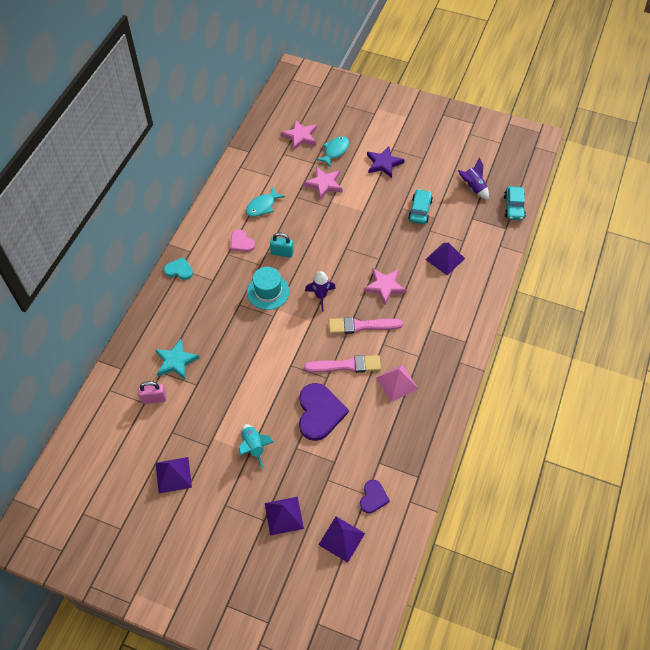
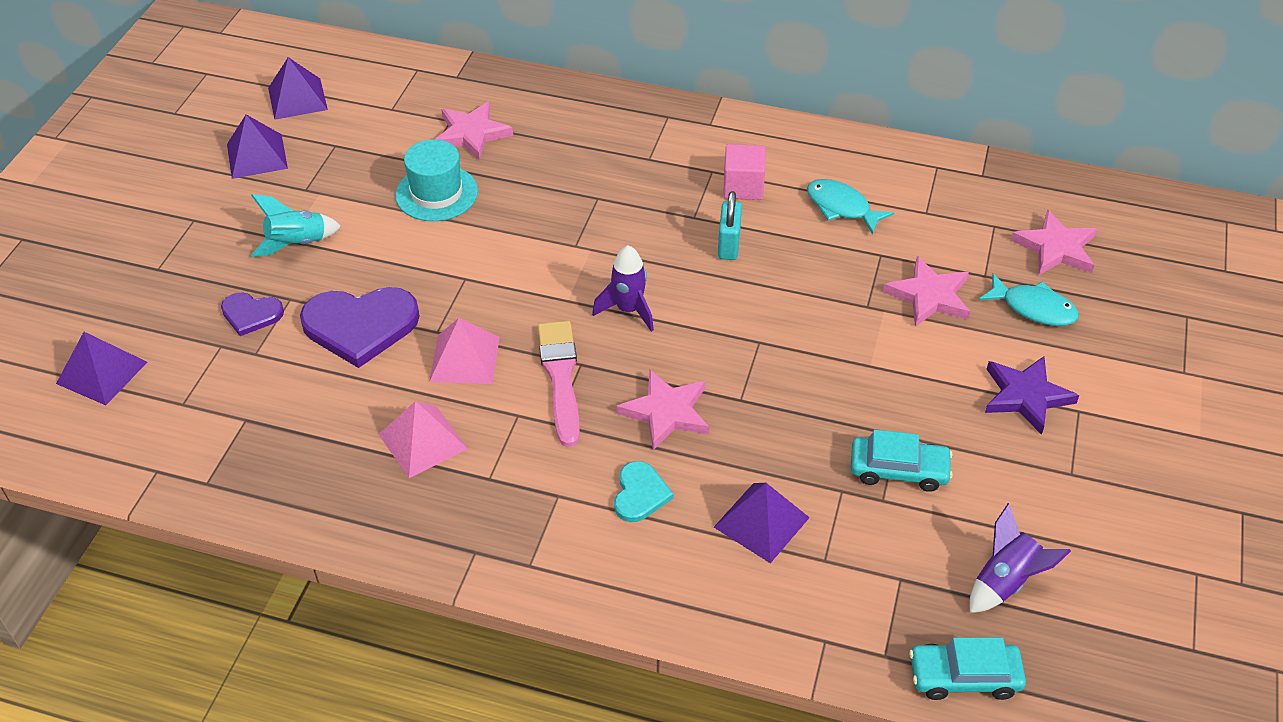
camera: 85 degrees right, 10 degrees down
(154, 398) = (399, 118): pink padlock -> none
(176, 361) = (472, 134): turquoise star -> pink star
(179, 270) = (665, 115): turquoise heart -> turquoise heart (640, 494)
(241, 242) = (743, 187): pink heart -> pink cube
(268, 292) = (630, 233): turquoise hat -> turquoise hat (436, 193)
(284, 516) = (161, 293): purple pyramid -> purple pyramid (297, 98)
(346, 365) = (464, 359): pink brush -> pink pyramid
(373, 497) = (174, 414): purple heart -> purple heart (251, 314)

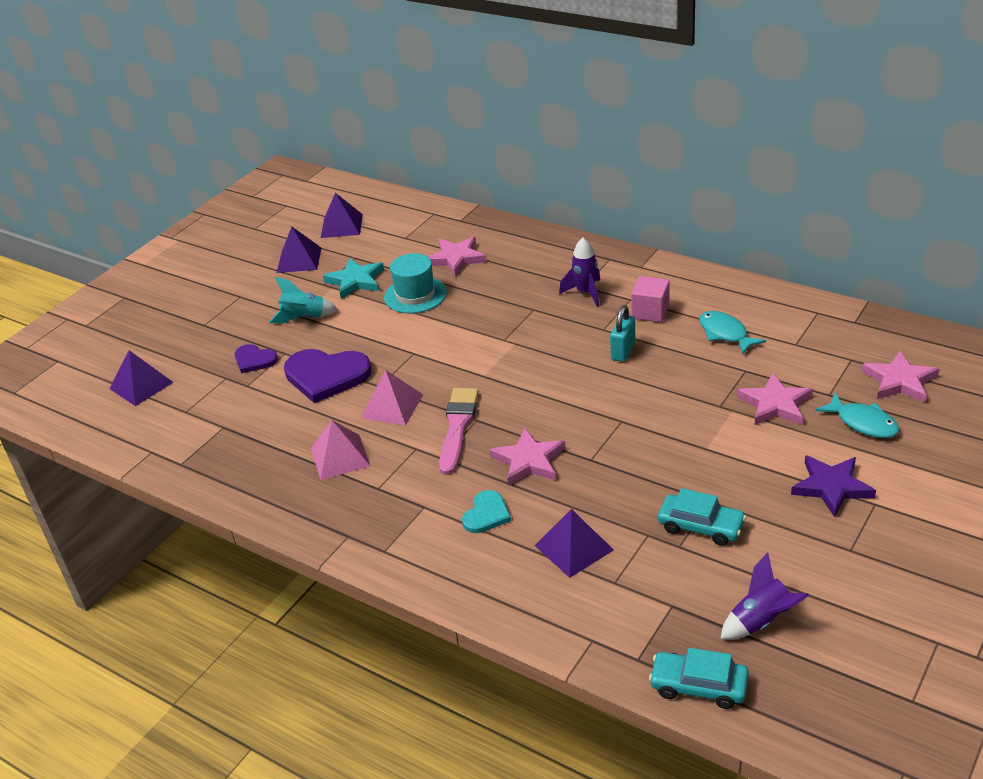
camera: 20 degrees right, 10 degrees down
(348, 180) = (355, 281): none -> turquoise star
(628, 310) = (527, 387): purple rocket -> purple rocket (585, 293)

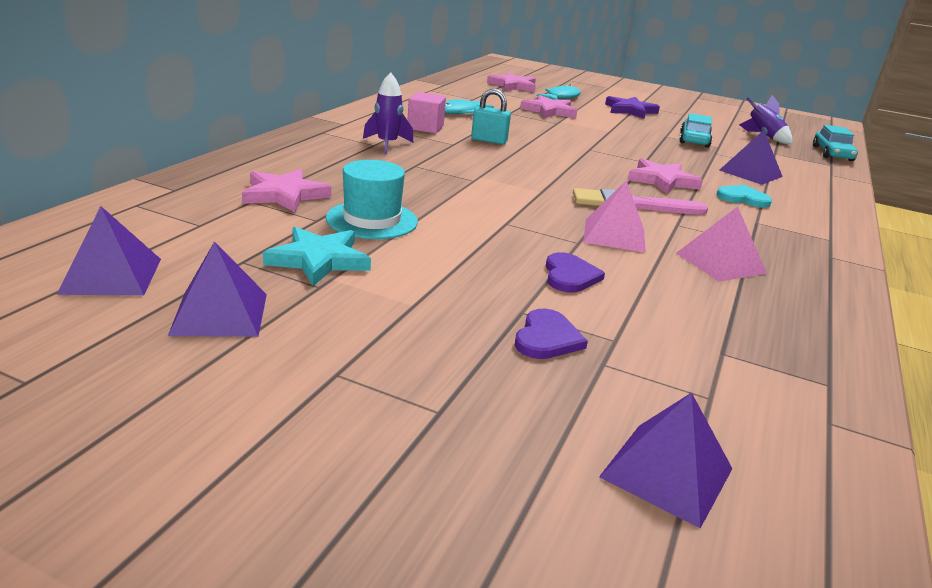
camera: 105 degrees left, 10 degrees down
(304, 318) = (424, 299): turquoise rocket -> none
(326, 376) = (570, 276): purple heart -> purple heart, size x0.54

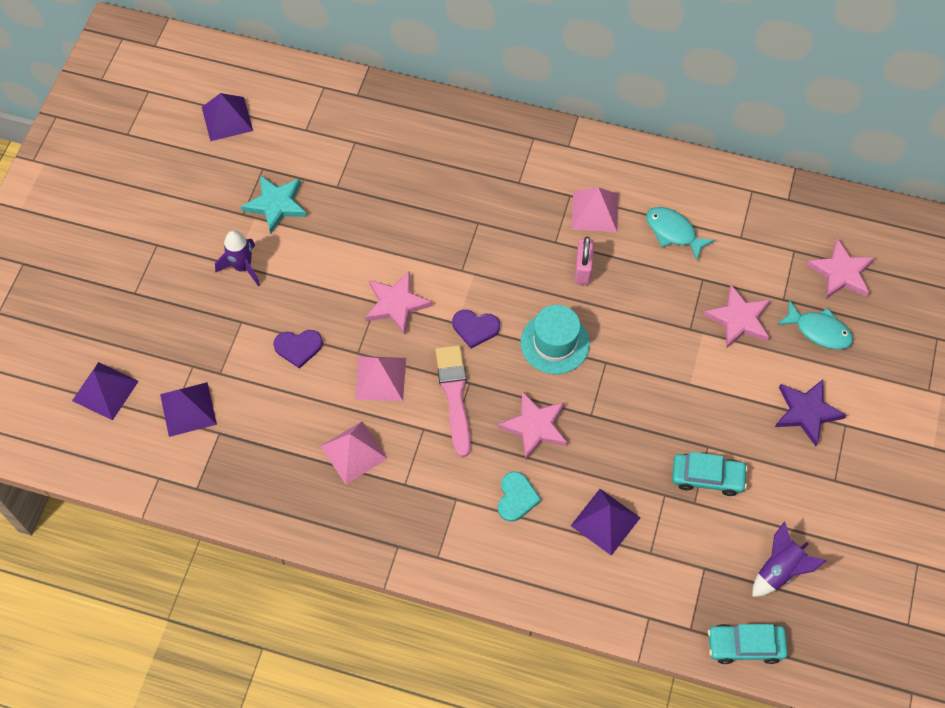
camera: 85 degrees right, 35 degrees up
(220, 314) = (200, 179): purple pyramid -> purple pyramid (188, 409)
(284, 195) = (373, 156): pink star -> pink star (396, 304)
(372, 220) = (348, 218): turquoise hat -> turquoise hat (555, 343)
(387, 144) = (523, 192): purple rocket -> purple rocket (243, 267)
(425, 127) = (595, 211): pink cube -> pink pyramid
(489, 140) = (583, 270): turquoise padlock -> pink padlock
(547, 338) = (213, 336): purple heart -> purple heart (475, 328)

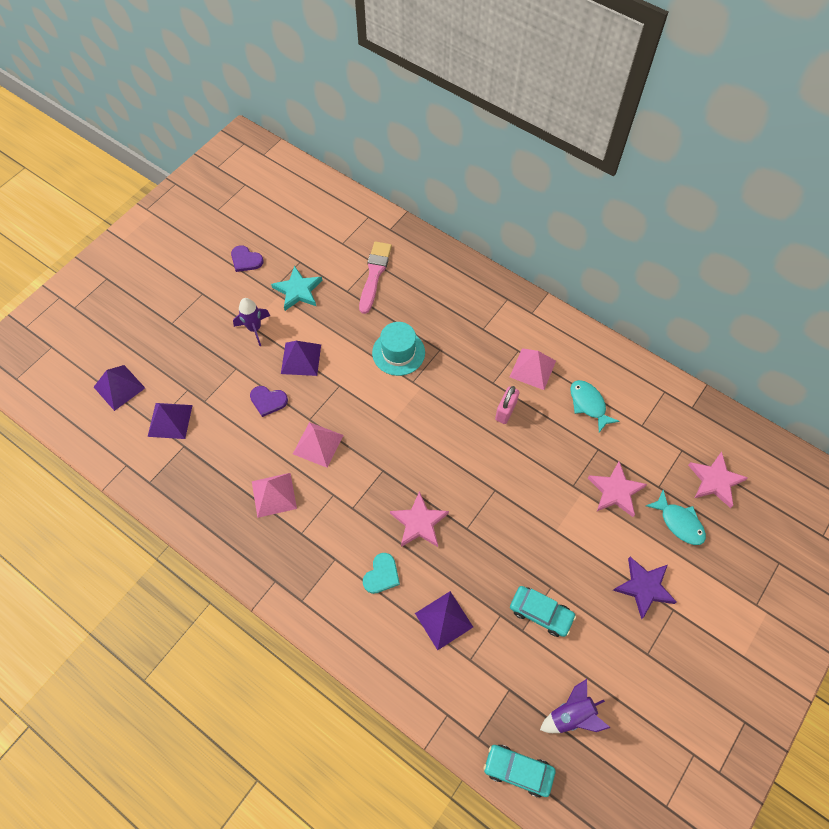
camera: 20 degrees right, 0 degrees up
(227, 118) = (290, 219): purple pyramid -> purple pyramid (301, 359)
(396, 304) = (353, 391): pink star -> none
(454, 395) = (367, 476): pink brush -> pink brush (374, 274)
(475, 328) = (404, 429): purple heart -> purple heart (246, 260)
(555, 343) = (461, 461): turquoise hat -> turquoise hat (398, 352)

